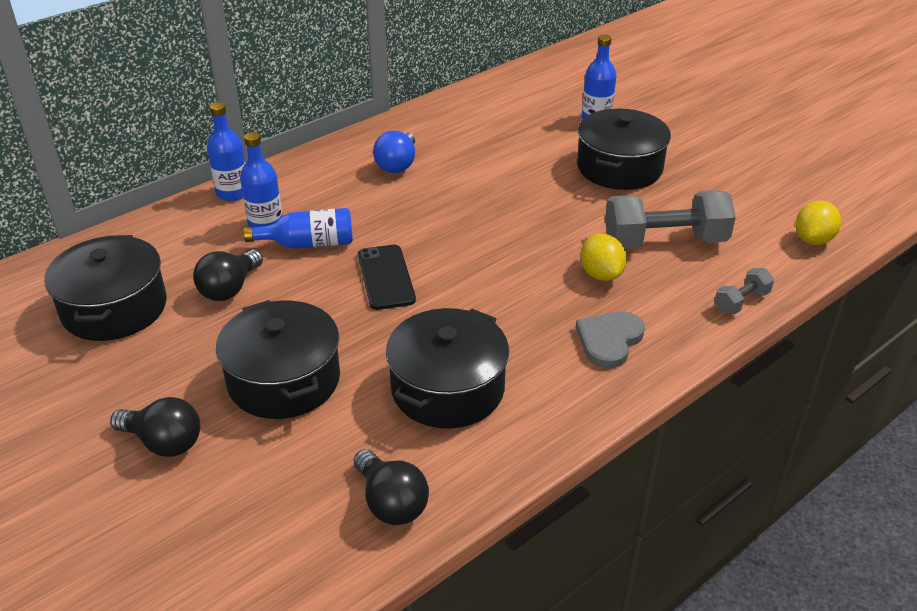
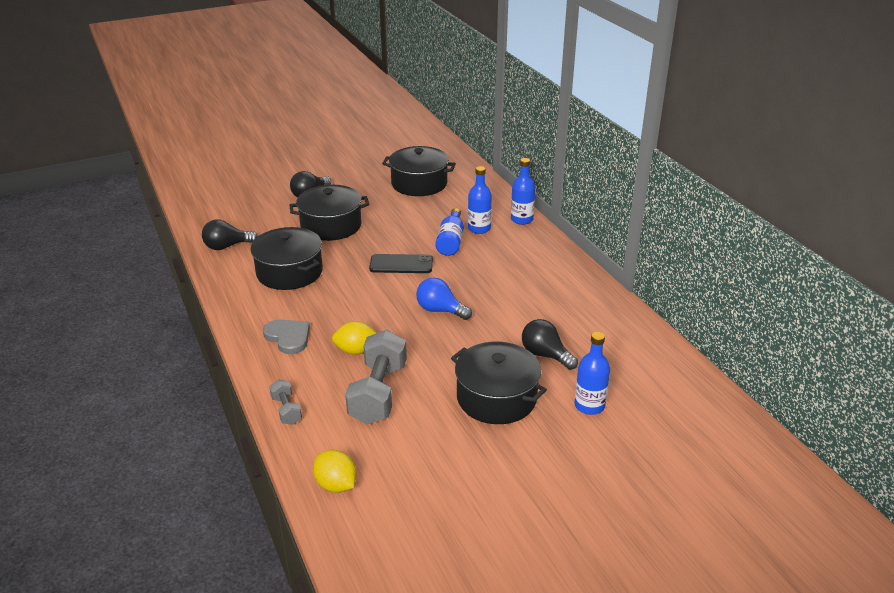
camera: 105 degrees right, 5 degrees down
(229, 289) = (418, 214): black light bulb -> black light bulb (545, 355)
(397, 164) = (538, 285): blue light bulb -> blue light bulb (440, 310)

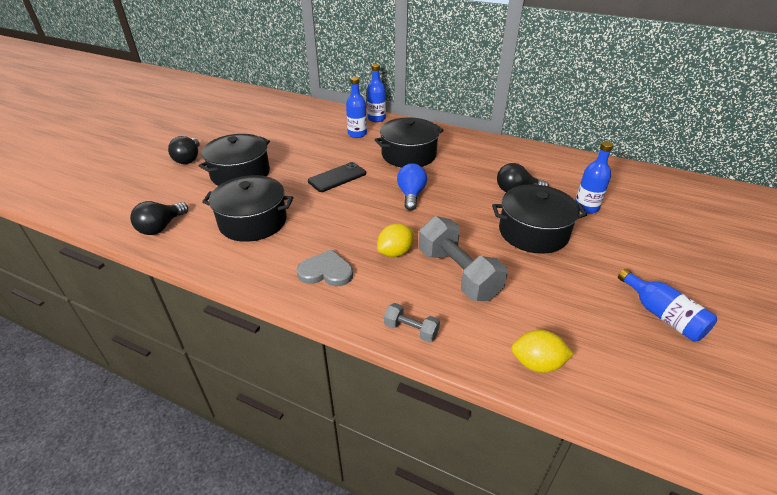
camera: 40 degrees left, 5 degrees up
(419, 183) = (271, 121): black pot -> black pot (408, 155)
(440, 310) = (411, 195): blue light bulb -> blue light bulb turned 105 degrees clockwise
(451, 241) = (350, 149): blue bottle -> blue bottle (662, 315)

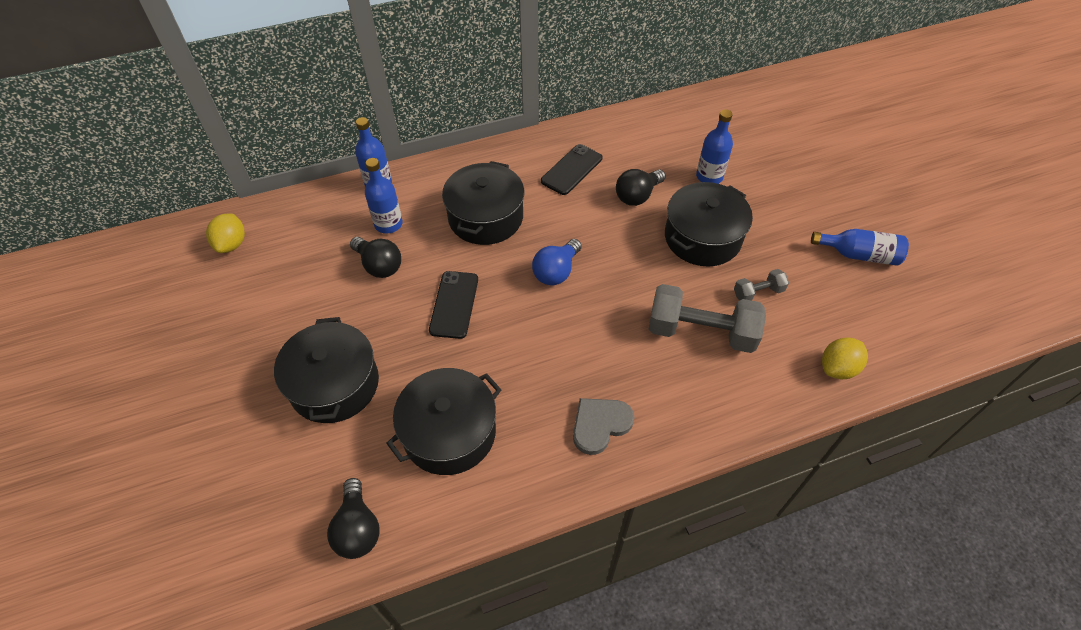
camera: 45 degrees left, 15 degrees up
(188, 159) = (228, 416): black light bulb -> black light bulb (379, 265)
(395, 252) = (628, 352): yellow lemon -> yellow lemon (232, 244)
(411, 195) = (556, 271): blue light bulb -> blue light bulb turned 105 degrees counterclockwise
(411, 330) = (734, 418): grey dumbbell -> grey dumbbell (758, 292)
(490, 160) = (571, 170): none -> black phone

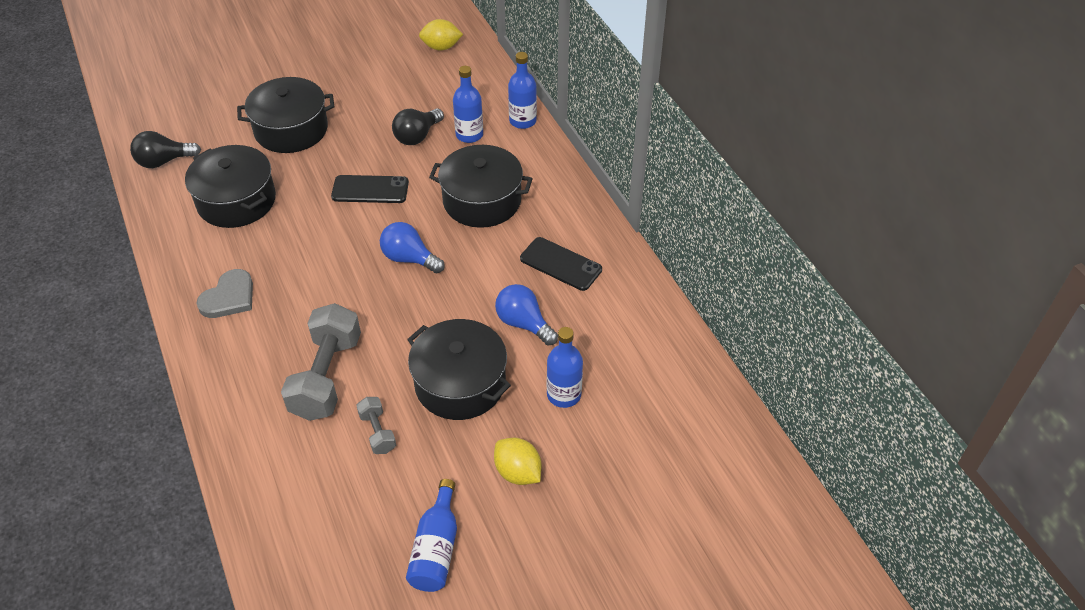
camera: 85 degrees right, 5 degrees down
(600, 425) = (229, 297): grey heart -> grey heart turned 75 degrees clockwise
(637, 196) = (523, 323): black light bulb -> blue light bulb
(837, 368) = (269, 499): yellow lemon -> yellow lemon (518, 472)

